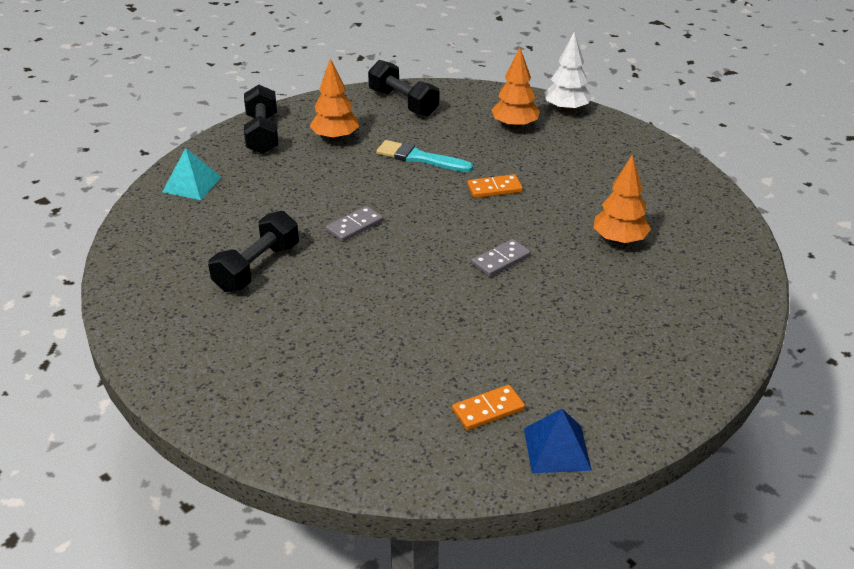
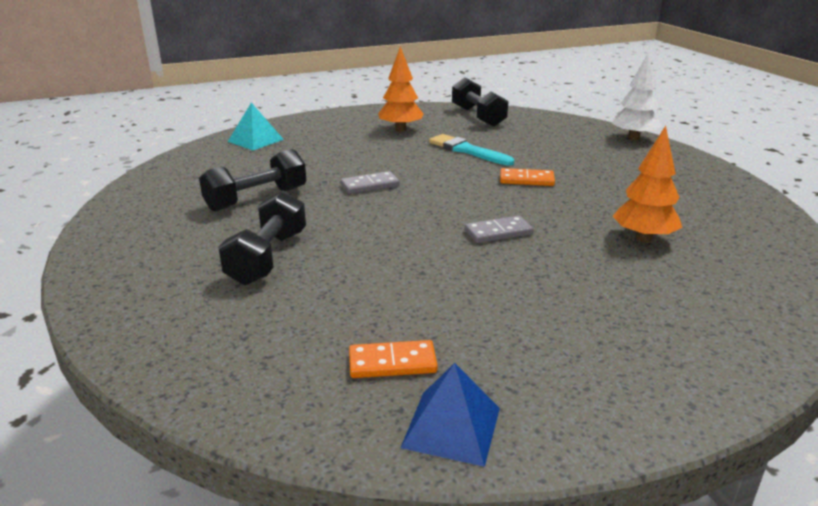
camera: 20 degrees right, 10 degrees down
(262, 134) = (341, 120): black dumbbell -> black dumbbell (267, 257)
(514, 126) = (574, 142): orange tree -> none

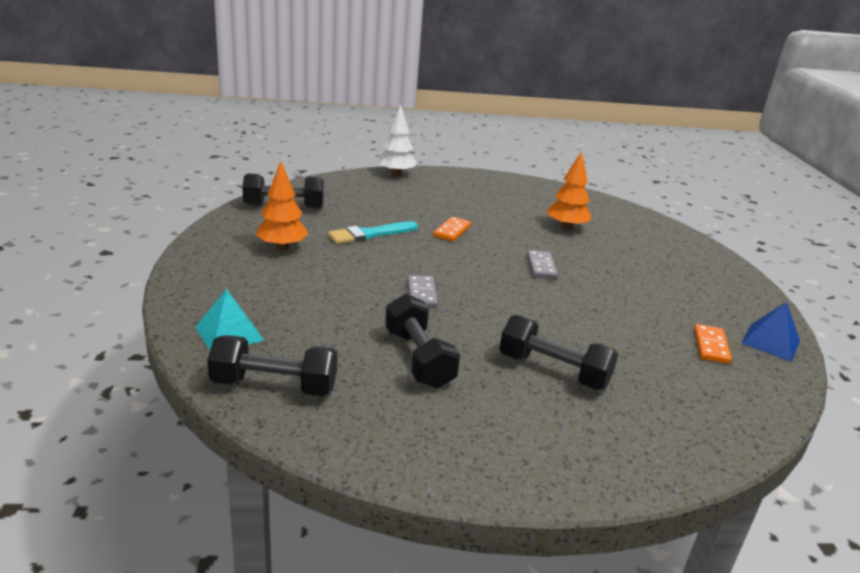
camera: 75 degrees left, 0 degrees up
(196, 163) = (274, 386): none -> black dumbbell

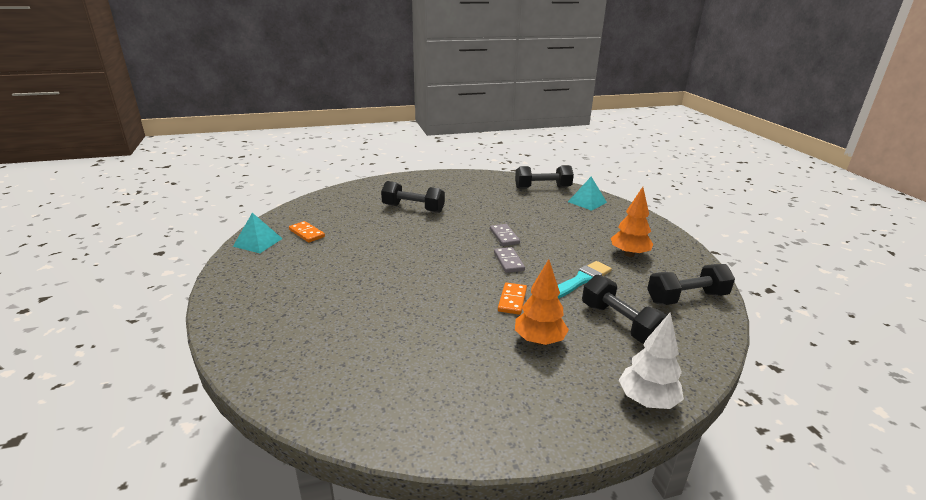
camera: 170 degrees right, 0 degrees up
(418, 358) = (486, 204): black dumbbell -> black dumbbell (620, 323)
(541, 267) = (420, 274): grey domino -> grey domino (509, 261)
(566, 227) = (391, 334): orange tree -> orange tree (539, 340)
(711, 346) = (307, 233): orange domino -> orange domino turned 45 degrees counterclockwise
(770, 342) = (258, 242): blue pyramid -> turquoise pyramid

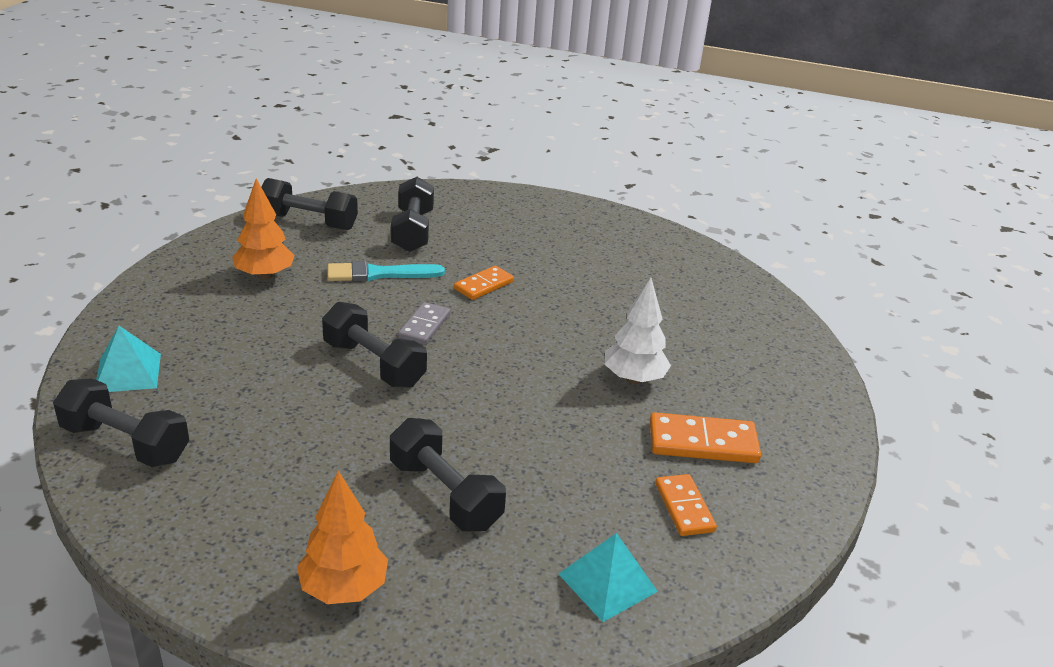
camera: 150 degrees left, 5 degrees up
(258, 242) = (778, 520): turquoise pyramid -> turquoise pyramid (607, 582)
(306, 260) = (703, 442): none -> orange domino
(504, 236) = (374, 364): grey domino -> black dumbbell
(539, 340) = (506, 248): orange tree -> orange tree (343, 589)
(647, 401) = (481, 193): white tree -> white tree (633, 379)

